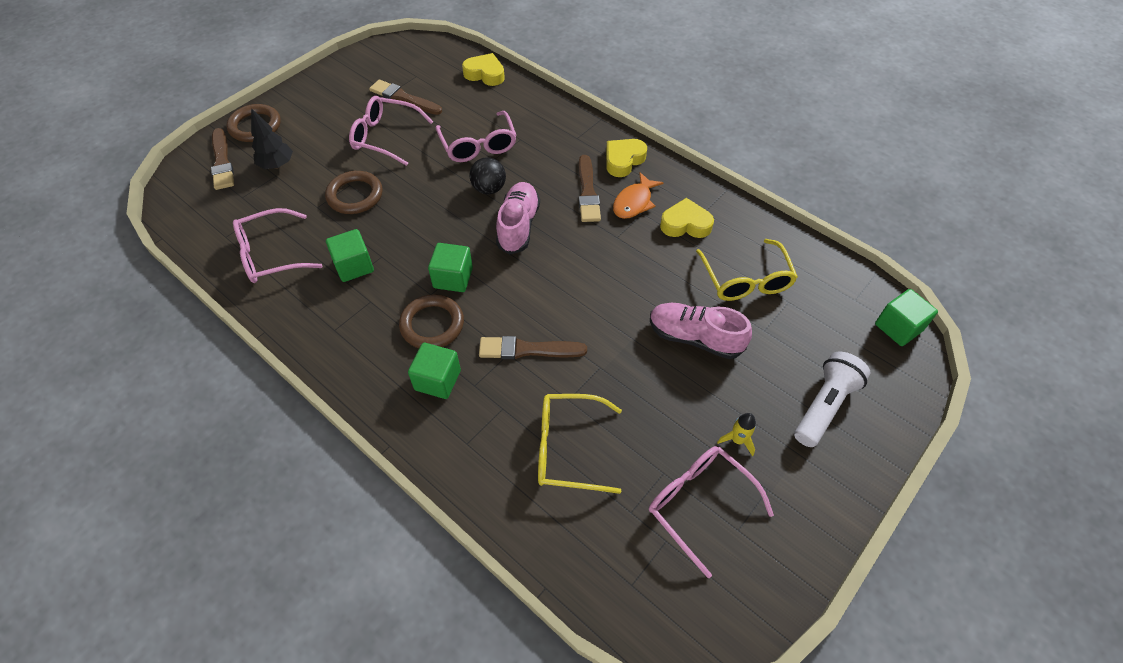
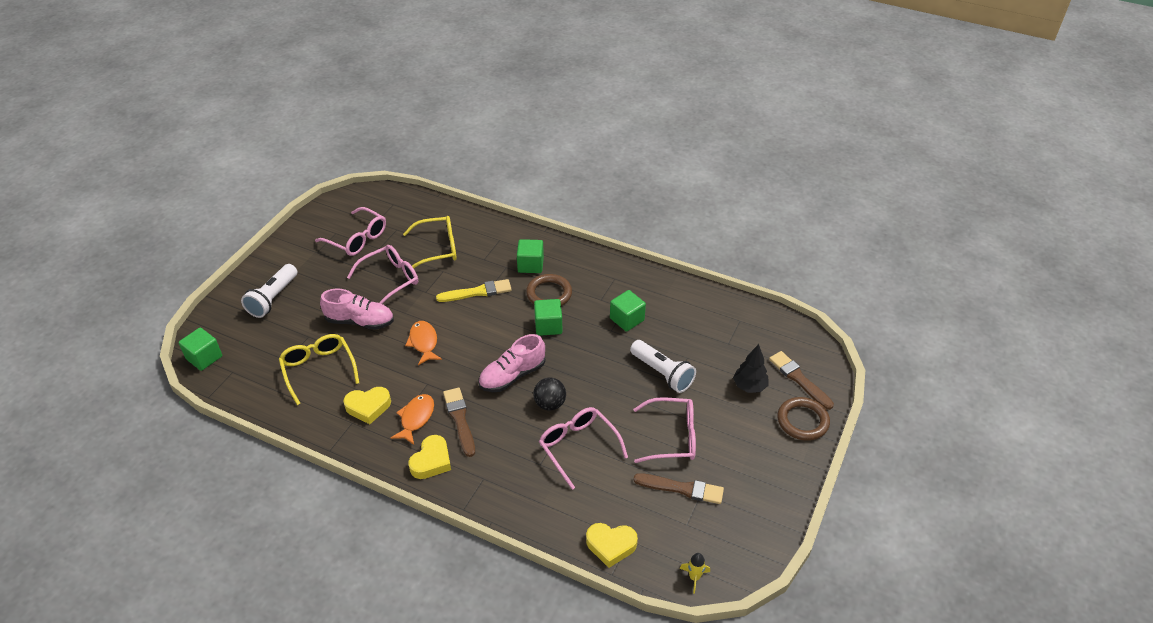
camera: 165 degrees right, 10 degrees down
(270, 255) = (694, 314): pink glasses -> pink glasses (390, 279)
(355, 195) = (662, 373): brown ring -> white flashlight
(518, 226) = (512, 376): pink shoe -> pink shoe turned 60 degrees clockwise
(528, 349) = (477, 292): brown brush -> yellow brush
(613, 288) = (424, 342): none -> orange fish
(737, 440) = (333, 271): yellow rocket -> yellow rocket (694, 577)

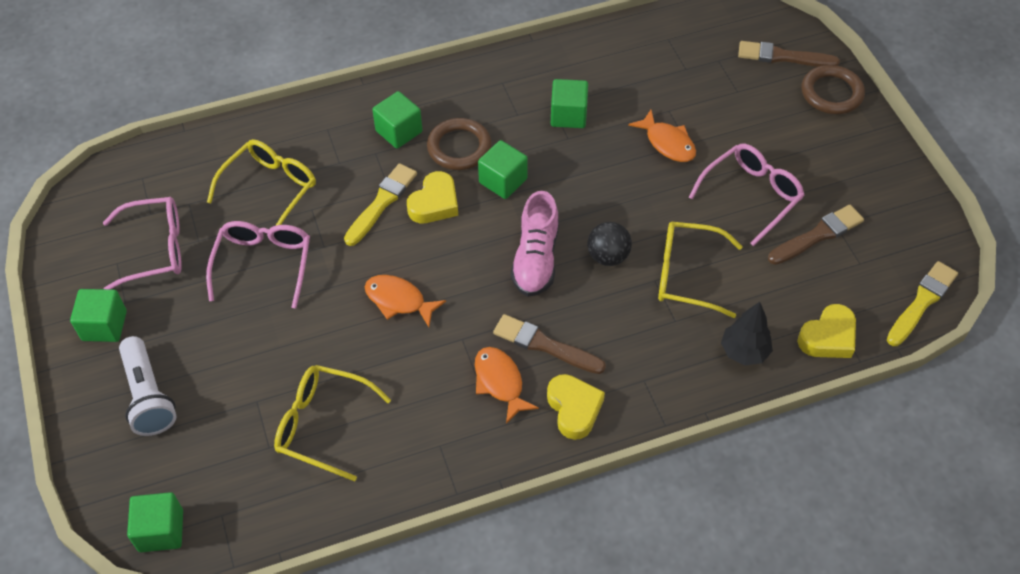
camera: 45 degrees left, 10 degrees up
(296, 255) = (104, 325): none -> green cube
(360, 321) = (294, 336): pink shoe -> none
(368, 407) = (434, 415): yellow heart -> yellow heart (434, 203)
(578, 447) = (686, 275): pink glasses -> yellow glasses
(662, 373) = (667, 143): white flashlight -> orange fish
(694, 577) = (921, 302): yellow rocket -> yellow brush
(749, 386) = (753, 96): black tree -> black tree (744, 352)

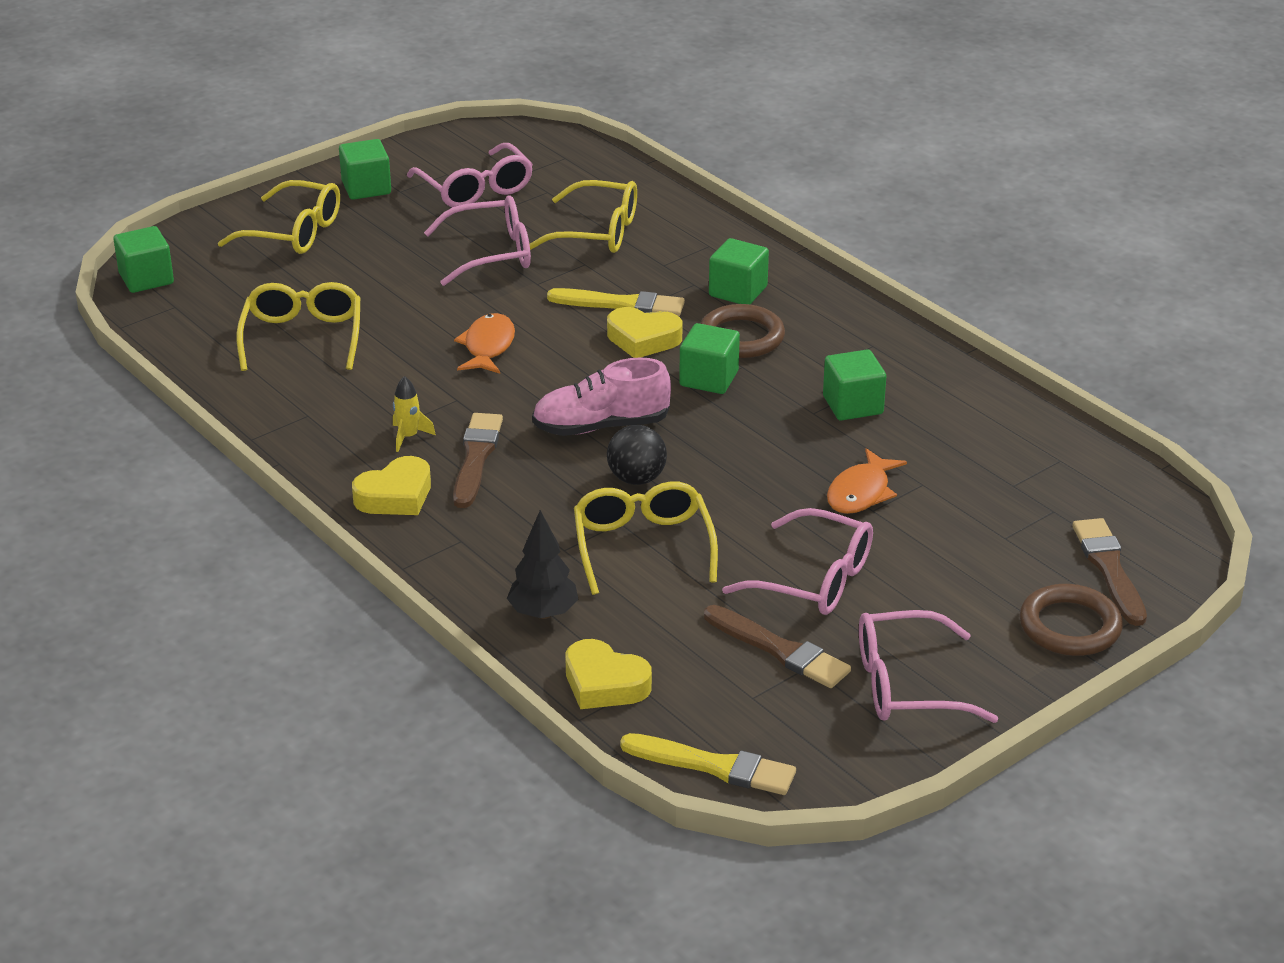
camera: 70 degrees right, 20 degrees down
(148, 396) = (294, 232): white flashlight -> yellow glasses
(500, 382) = (408, 437): orange fish -> yellow rocket
(866, 185) = (906, 685): none -> pink glasses

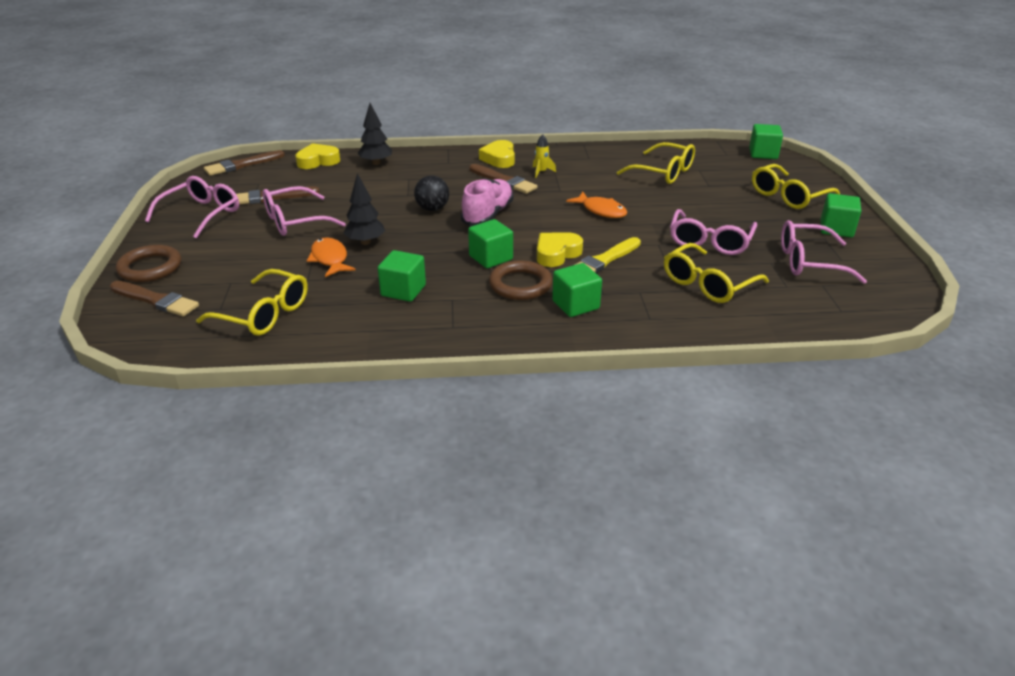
camera: 125 degrees right, 0 degrees up
(642, 546) = (383, 194): yellow glasses -> yellow glasses (264, 314)
(713, 766) = (242, 165): yellow brush -> brown brush
(789, 487) = (365, 242): none -> black tree

